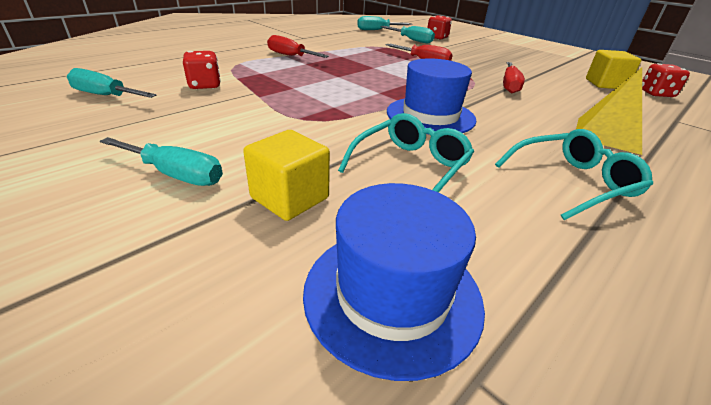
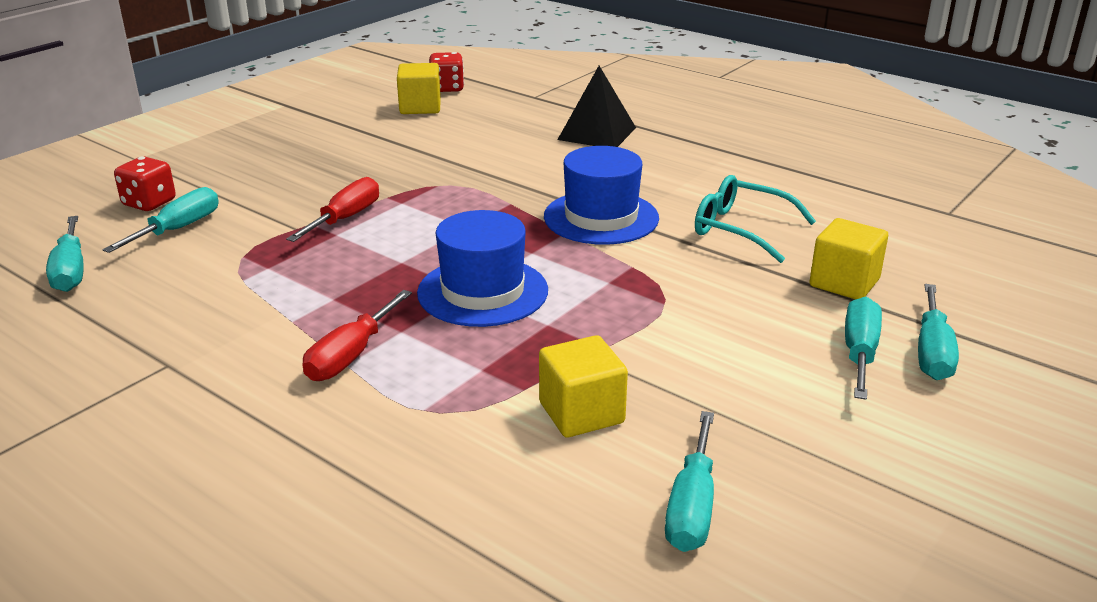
camera: 95 degrees left, 5 degrees down
(138, 213) = (932, 352): none -> turquoise screwdriver
(205, 85) = (581, 413): red dice -> yellow cube
(392, 294) = (913, 234): blue hat -> blue hat (482, 292)
(509, 86) = (455, 163): red screwdriver -> none
(572, 182) = (715, 163): turquoise glasses -> none
(607, 135) = (597, 133): yellow pyramid -> black pyramid

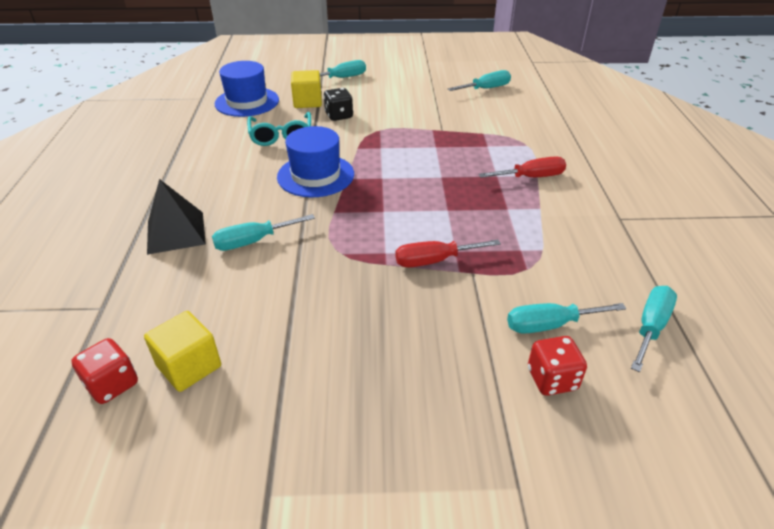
camera: 130 degrees left, 10 degrees up
(482, 292) = (436, 172): blue hat -> blue hat (247, 102)
(581, 413) = (476, 118): yellow cube -> none
(757, 289) = (339, 116): none -> black dice
(859, 352) = (360, 88): turquoise screwdriver -> turquoise screwdriver (253, 241)

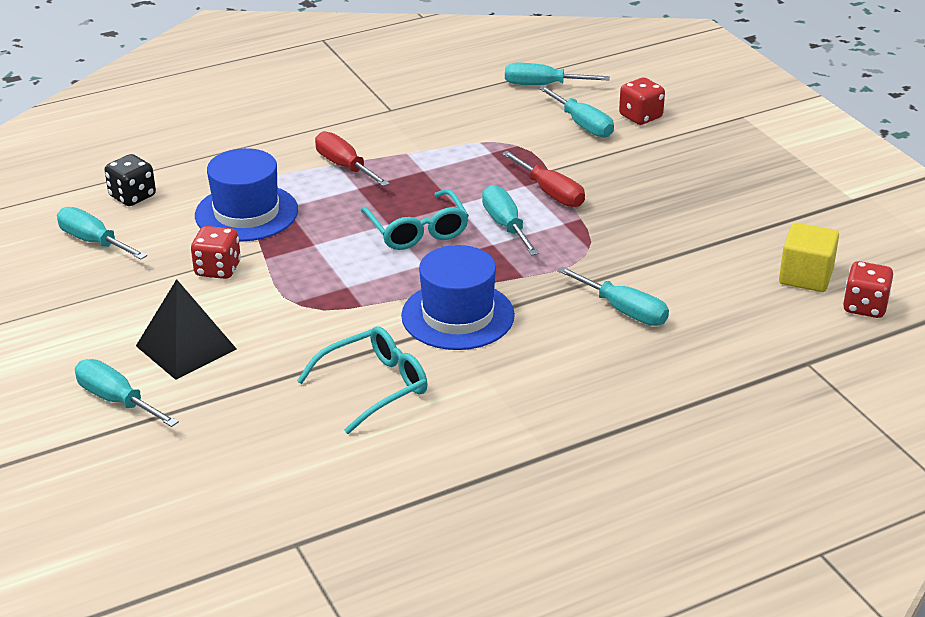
camera: 115 degrees left, 5 degrees down
(176, 232) = (661, 374): black pyramid -> black pyramid (186, 347)
(247, 102) = (280, 475): blue hat -> blue hat (246, 213)
(307, 102) = (240, 404): yellow cube -> none
(339, 116) = (273, 353): black dice -> black dice (132, 196)
(403, 223) = (505, 225): none -> turquoise screwdriver
(424, 185) = (417, 230): none -> turquoise glasses
(431, 115) = (218, 269): none -> red dice

